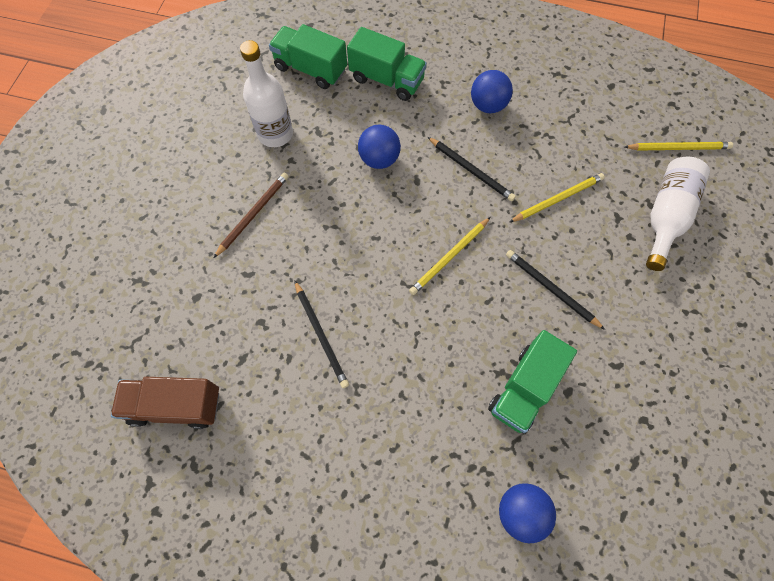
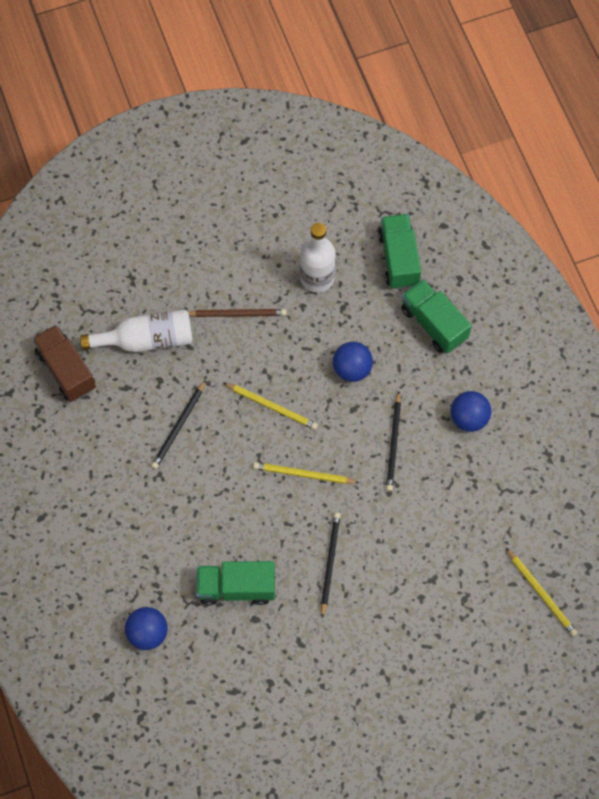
camera: 55 degrees right, 0 degrees up
(387, 80) = (434, 324): green truck -> green truck turned 150 degrees clockwise
(557, 199) = (416, 524): yellow pencil -> yellow pencil (272, 406)
(666, 216) = (462, 616): white bottle -> white bottle (147, 340)

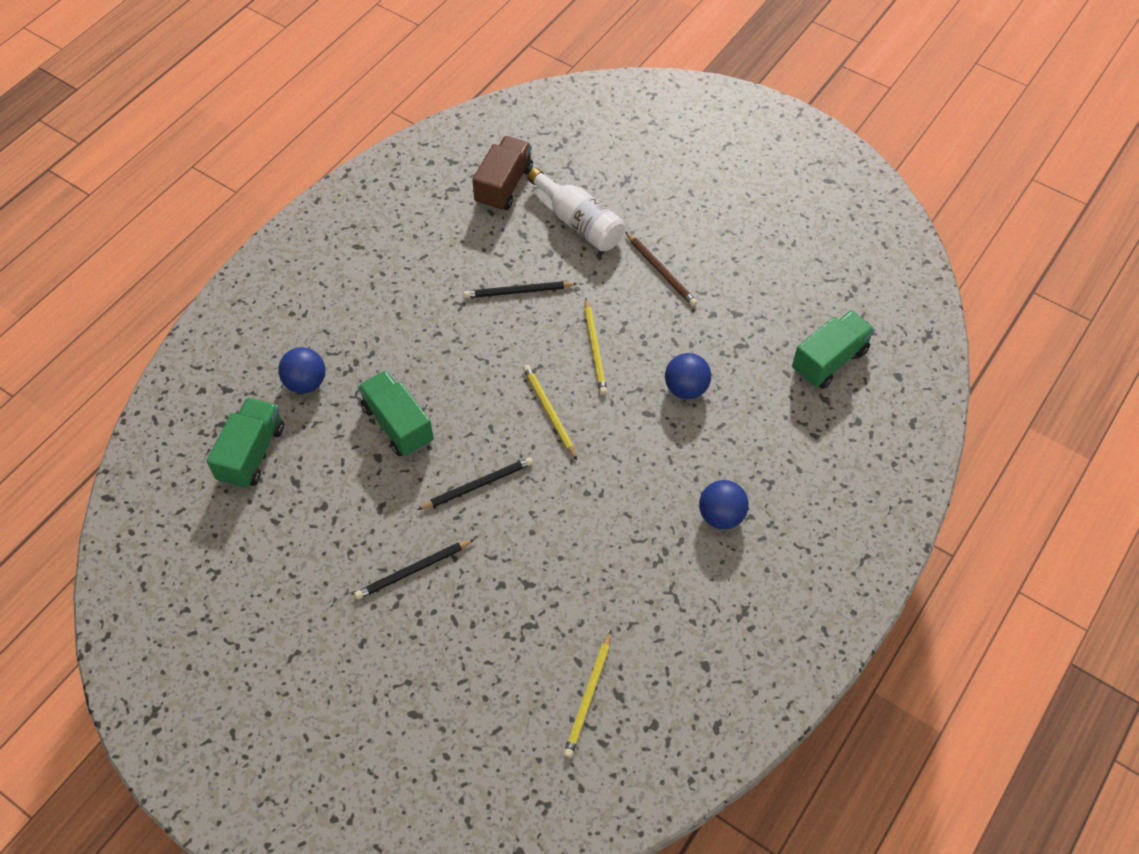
camera: 55 degrees right, 10 degrees down
(317, 278) = (750, 309): white bottle -> none
(393, 443) = (640, 467): black pencil -> black pencil (413, 570)
(434, 324) = (791, 427): green truck -> green truck (252, 453)

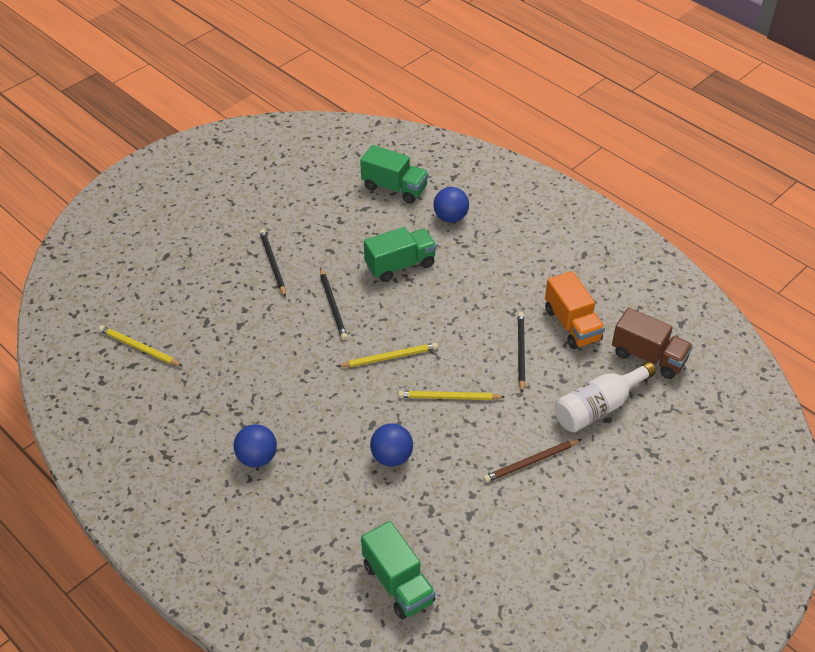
camera: 100 degrees right, 10 degrees down
(470, 250) = (572, 325): none -> orange truck

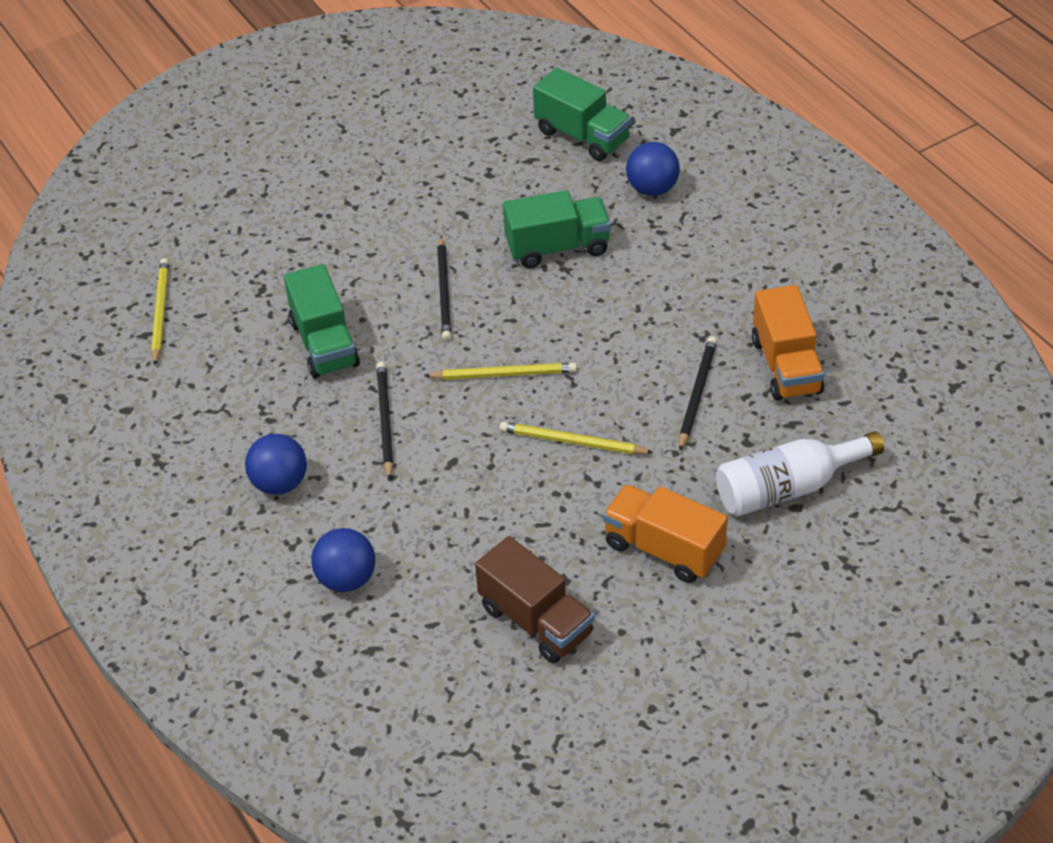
camera: 15 degrees right, 0 degrees up
(139, 348) = (160, 312): yellow pencil -> yellow pencil turned 45 degrees clockwise
(272, 263) = (376, 221): black pencil -> black pencil (385, 421)
(391, 457) = (466, 511): blue ball -> blue ball (346, 579)
(398, 583) = (425, 680): green truck -> green truck (324, 344)
(531, 462) = (663, 549): brown pencil -> orange truck
(648, 357) = (887, 428): brown truck -> brown truck (536, 621)

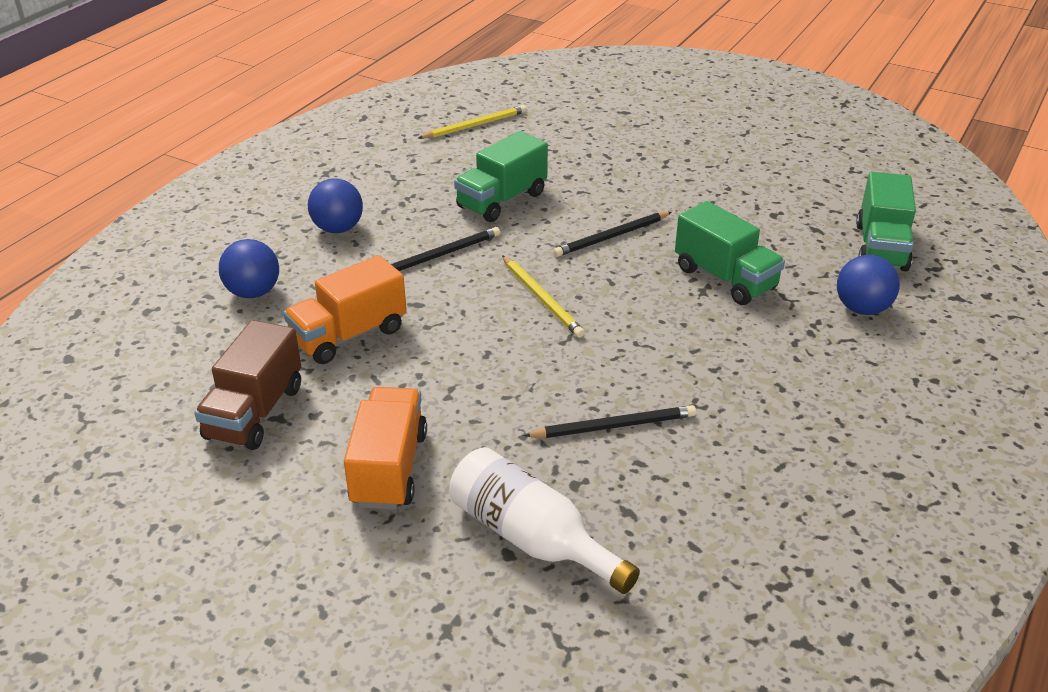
camera: 60 degrees right, 10 degrees down
(572, 442) = (489, 364): yellow pencil -> none
(786, 366) = (708, 480): orange truck -> orange truck (349, 335)

